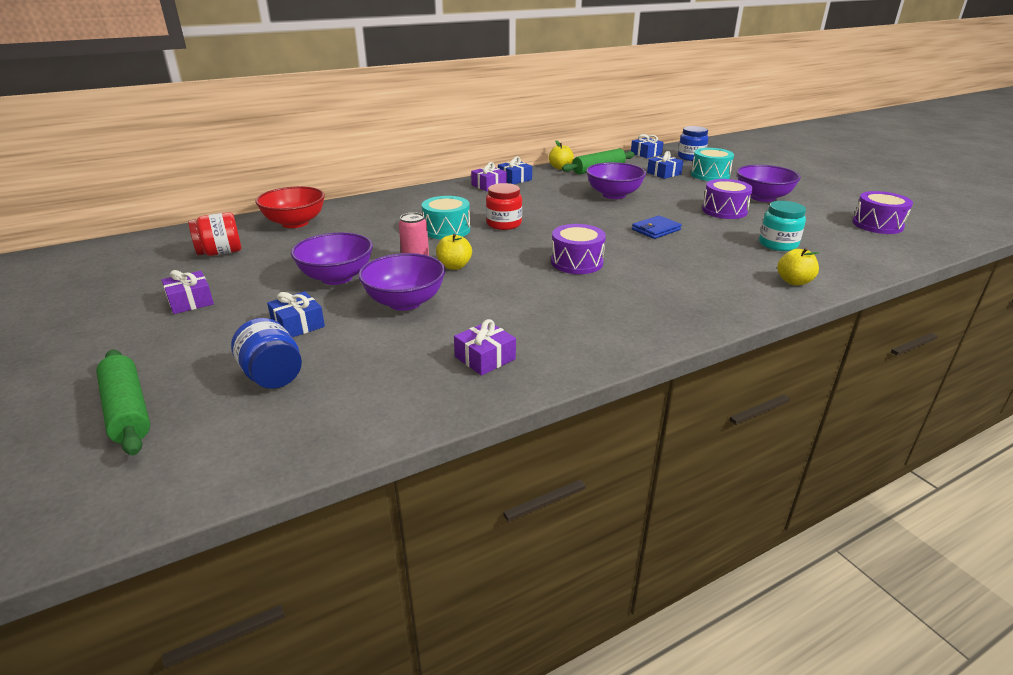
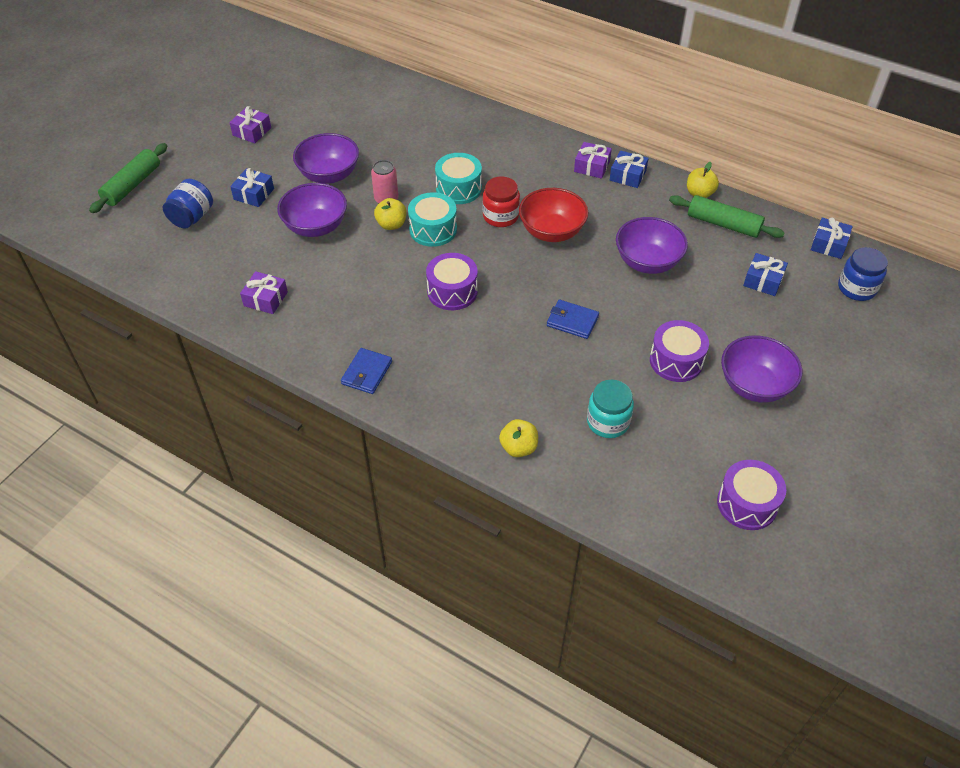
camera: 60 degrees right, 20 degrees up
(220, 253) = (326, 99): red jar -> none
(295, 223) = (404, 102): red bowl -> red bowl (551, 231)
(654, 326) = (367, 373): none -> blue wallet
(710, 175) = (798, 322): turquoise drum -> turquoise drum (433, 230)

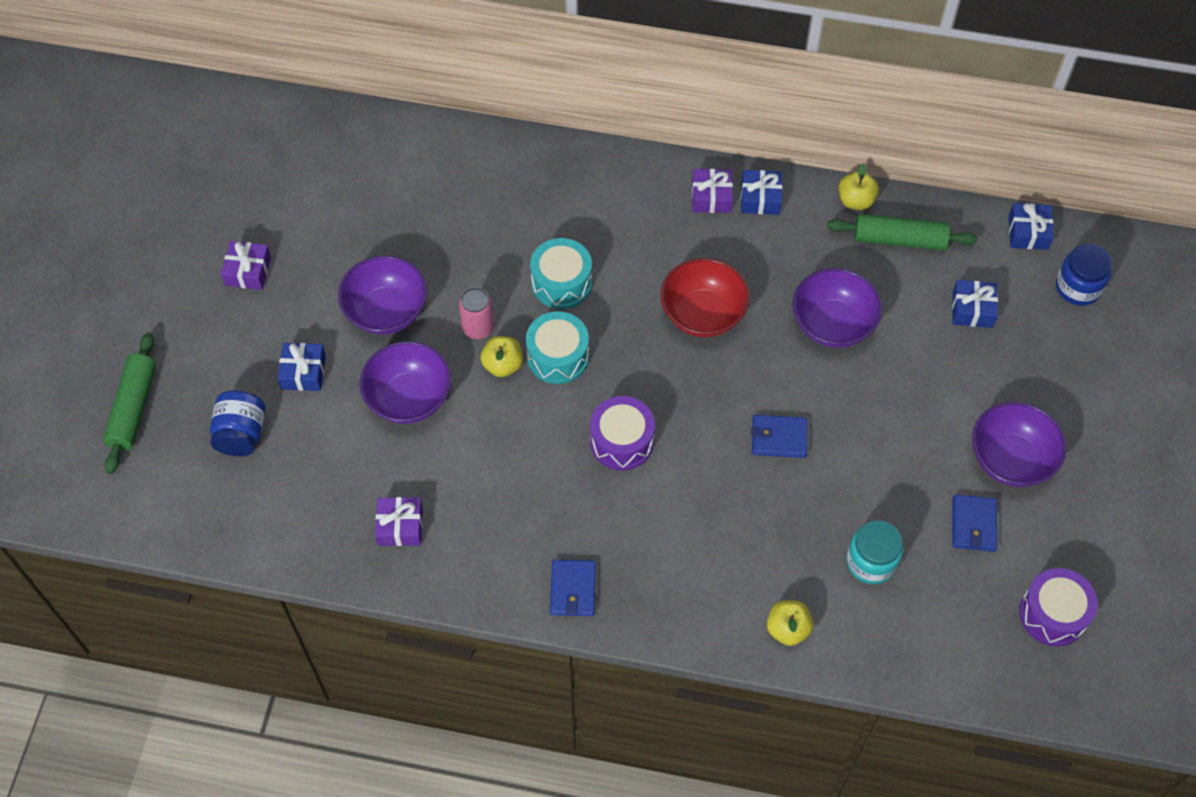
camera: 20 degrees left, 10 degrees up
(500, 216) = (631, 310): red jar -> none
(676, 361) = (915, 454): purple drum -> none
(704, 421) = (973, 524): none -> blue wallet

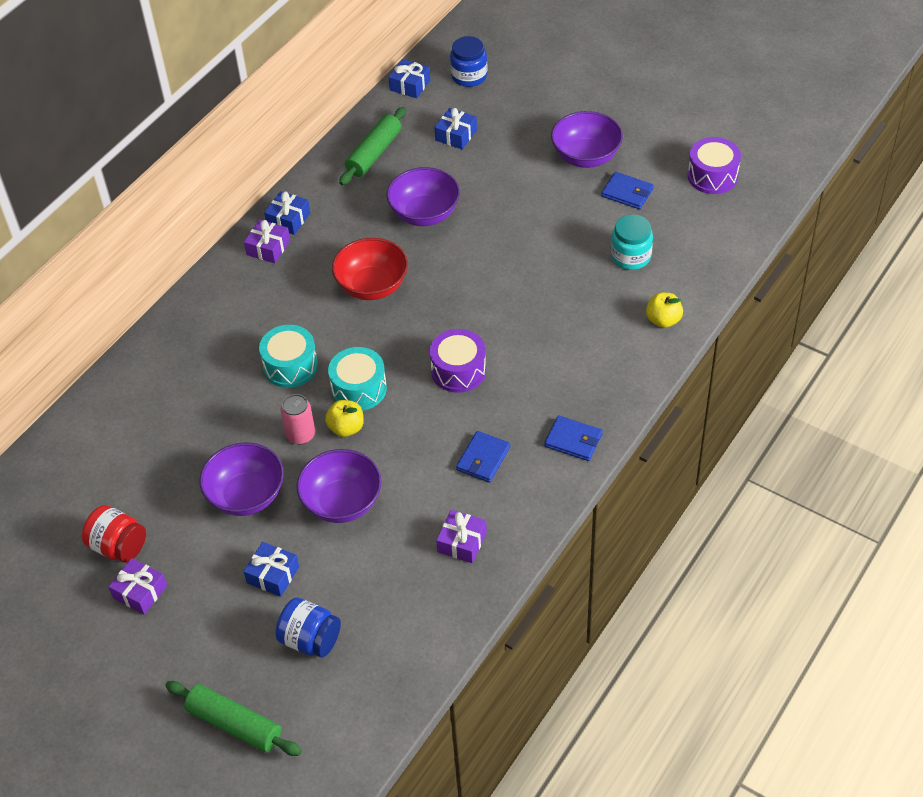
camera: 65 degrees left, 10 degrees down
(291, 232) = (118, 546): none -> red jar
(779, 438) = (504, 275): blue wallet -> blue wallet (483, 458)
(855, 201) = (325, 166): yellow apple -> none

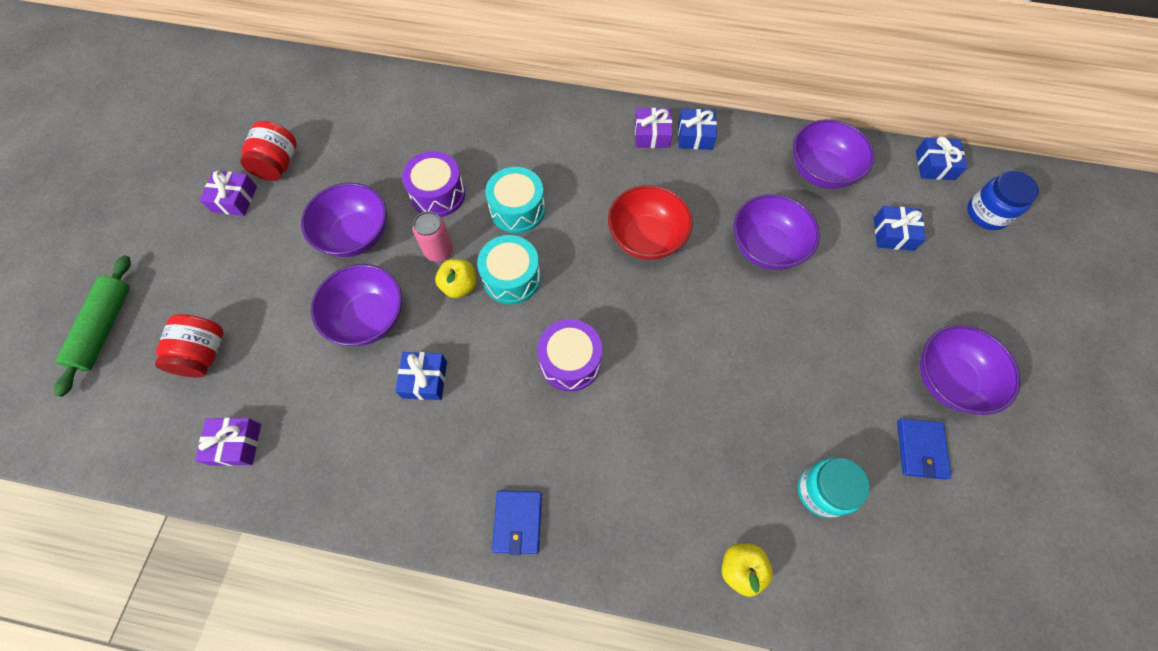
camera: 65 degrees right, 15 degrees up
(273, 575) = (272, 293): blue gift -> blue gift (424, 379)
(310, 640) = (204, 354): blue jar -> red jar
(374, 153) = (821, 171): green rolling pin -> purple bowl
(462, 542) = (347, 451): purple gift -> purple gift (236, 444)
(483, 458) = (461, 432): blue wallet -> none
(712, 176) = (1015, 551): purple drum -> purple drum (438, 194)

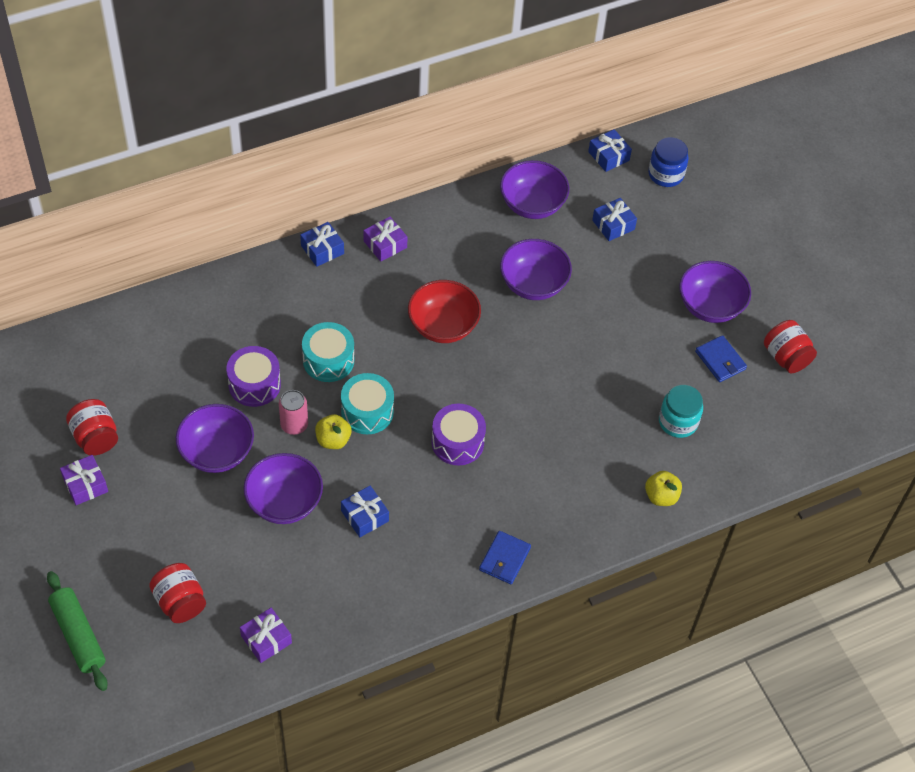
camera: 40 degrees left, 10 degrees down
(518, 522) = (505, 559): blue wallet -> blue wallet turned 60 degrees clockwise
(695, 136) = (419, 227): blue gift -> blue gift (322, 249)
(1007, 495) = (786, 357): none -> red jar

